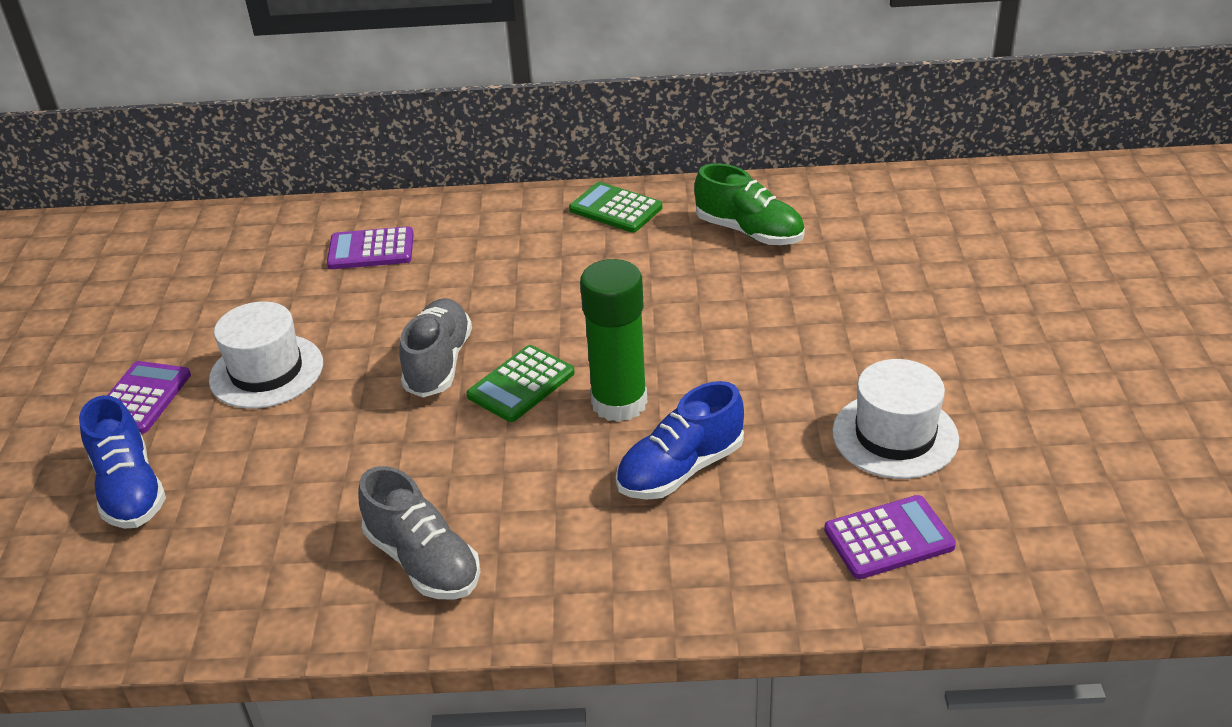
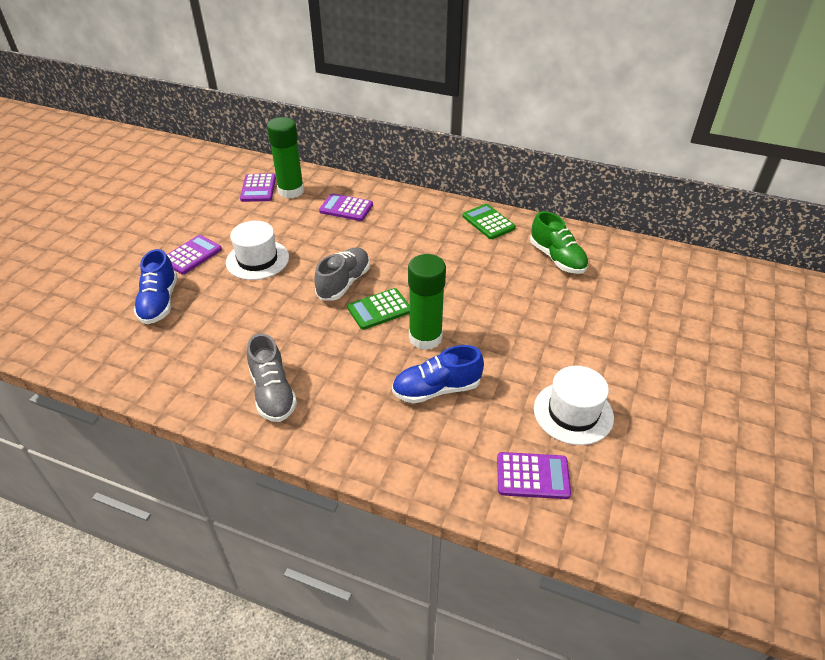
camera: 20 degrees right, 5 degrees up
(195, 260) = (258, 188): none -> purple calculator
(257, 249) = (291, 191): none -> green glue stick

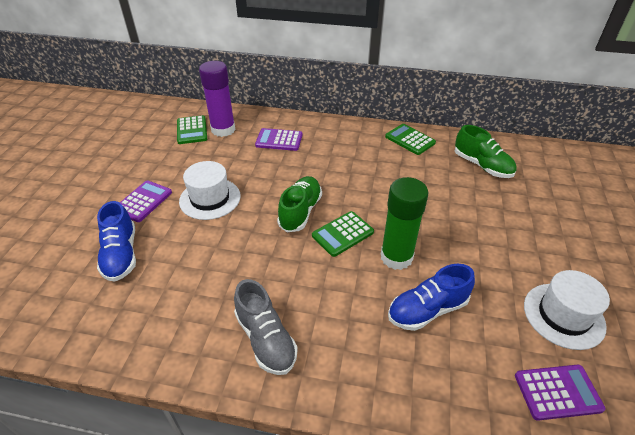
camera: 10 degrees left, 0 degrees up
(258, 188) = (192, 130): purple calculator -> green calculator
(291, 191) = (223, 130): green glue stick -> purple glue stick
(344, 283) = (300, 212): grey shoe -> green shoe

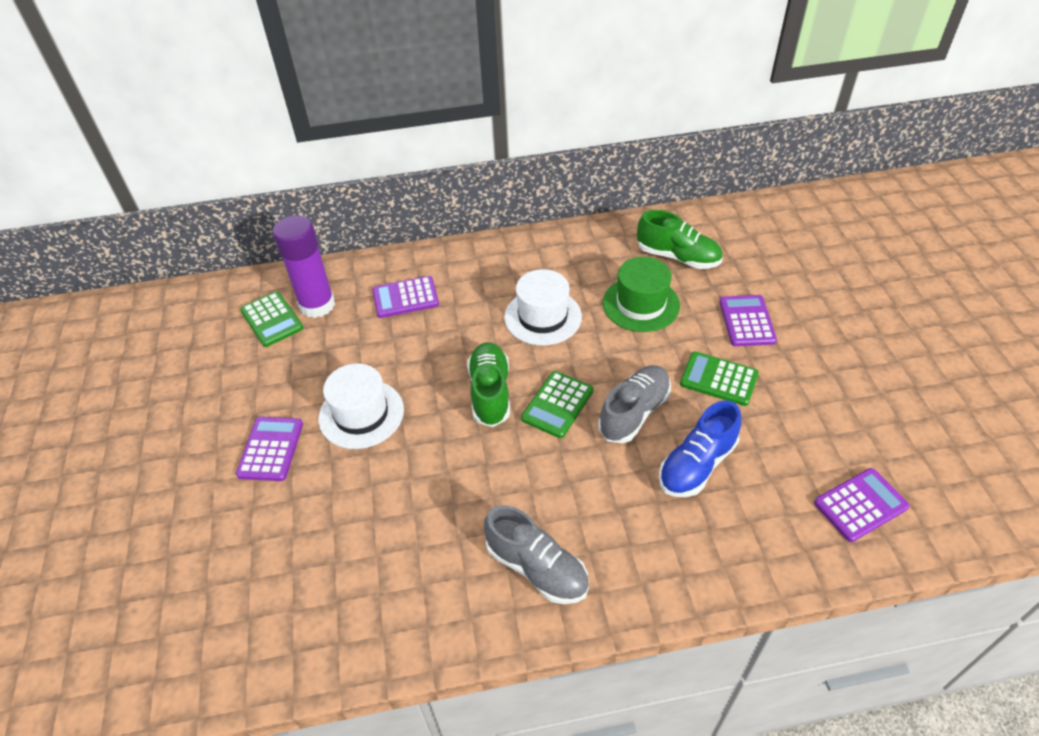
camera: 20 degrees left, 5 degrees up
(121, 254) = (289, 533): blue shoe -> none
(396, 257) = (634, 413): green glue stick -> grey shoe
(410, 140) = (575, 246): green calculator -> green calculator (718, 379)
(438, 188) = (641, 304): none -> green hat
(517, 222) = (746, 321): none -> purple calculator
(563, 315) = (836, 418): white hat -> white hat (543, 317)

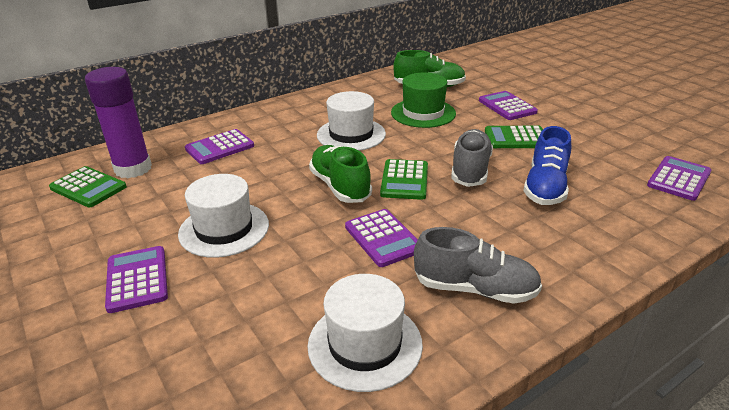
camera: 25 degrees left, 15 degrees down
(410, 589) = (365, 344): none -> white hat
(492, 476) = (383, 238): none -> purple calculator

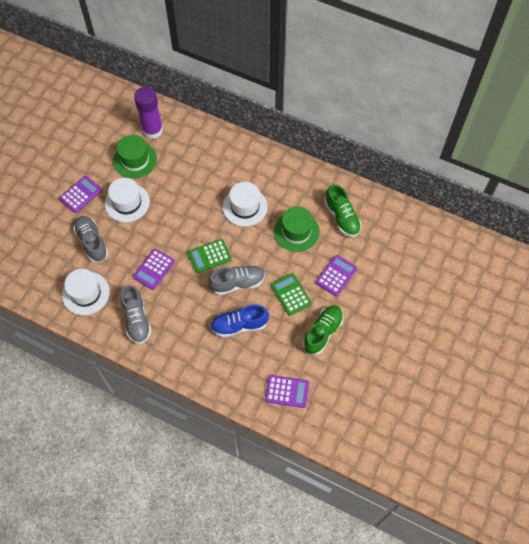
camera: 60 degrees right, 30 degrees up
(88, 187) = (128, 126): green calculator -> none
(158, 198) = (135, 160): none -> green hat
(220, 147) = (193, 153): purple calculator -> none
(256, 296) = (92, 242): none -> grey shoe
(340, 186) = (187, 230): green shoe -> green shoe (322, 332)

